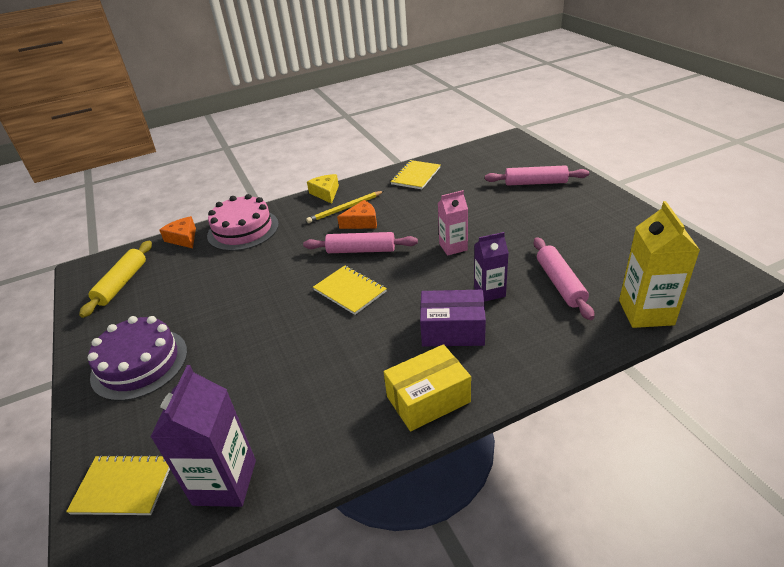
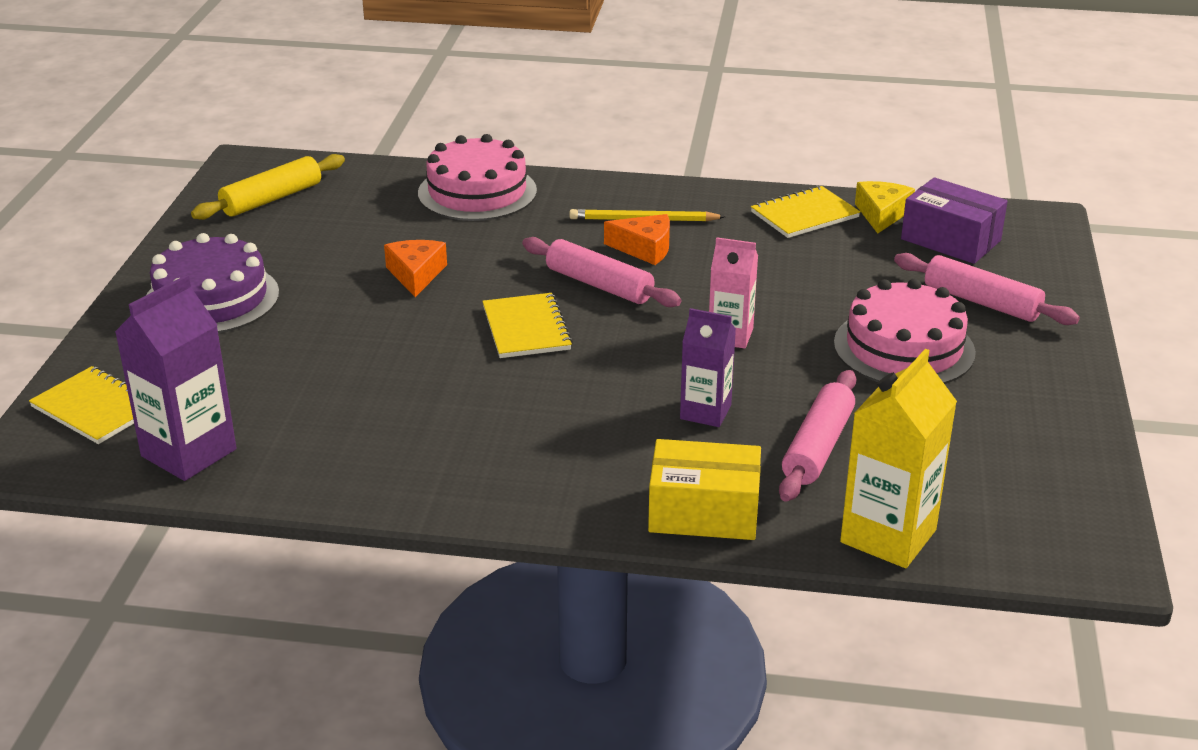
camera: 30 degrees right, 5 degrees down
(183, 238) = (393, 172): orange cheese -> orange cheese (416, 274)
(326, 193) = (642, 187): yellow cheese -> yellow cheese (881, 214)
(428, 399) = (478, 486): yellow box -> yellow box (703, 512)
(452, 330) = (598, 432): purple box -> purple box (950, 240)
(532, 217) = (904, 348): none -> pink cake

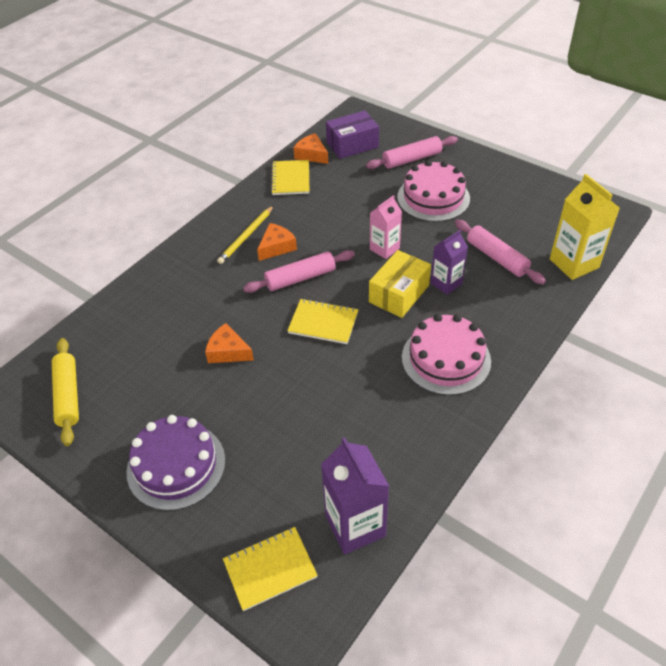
camera: 60 degrees left, 15 degrees up
(477, 192) = (153, 292): pink cake -> pink cake (446, 359)
(703, 512) = (528, 316): yellow box -> yellow box (399, 294)
(881, 214) = (311, 155): yellow cheese -> orange cheese

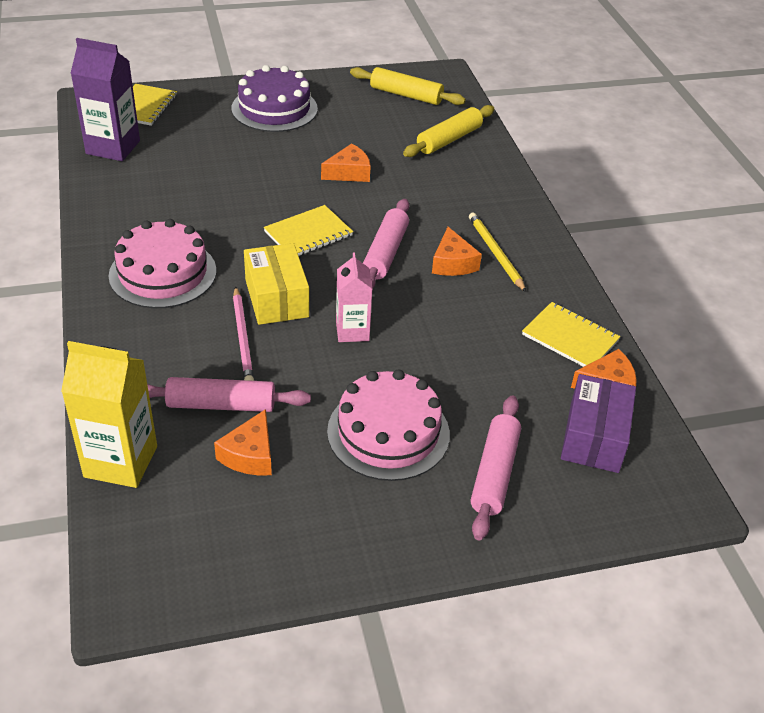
camera: 125 degrees right, 5 degrees down
(123, 328) = (449, 139): none -> yellow rolling pin
(446, 283) = (243, 338): purple carton -> pink pencil
(507, 228) = (250, 455): none -> orange cheese

